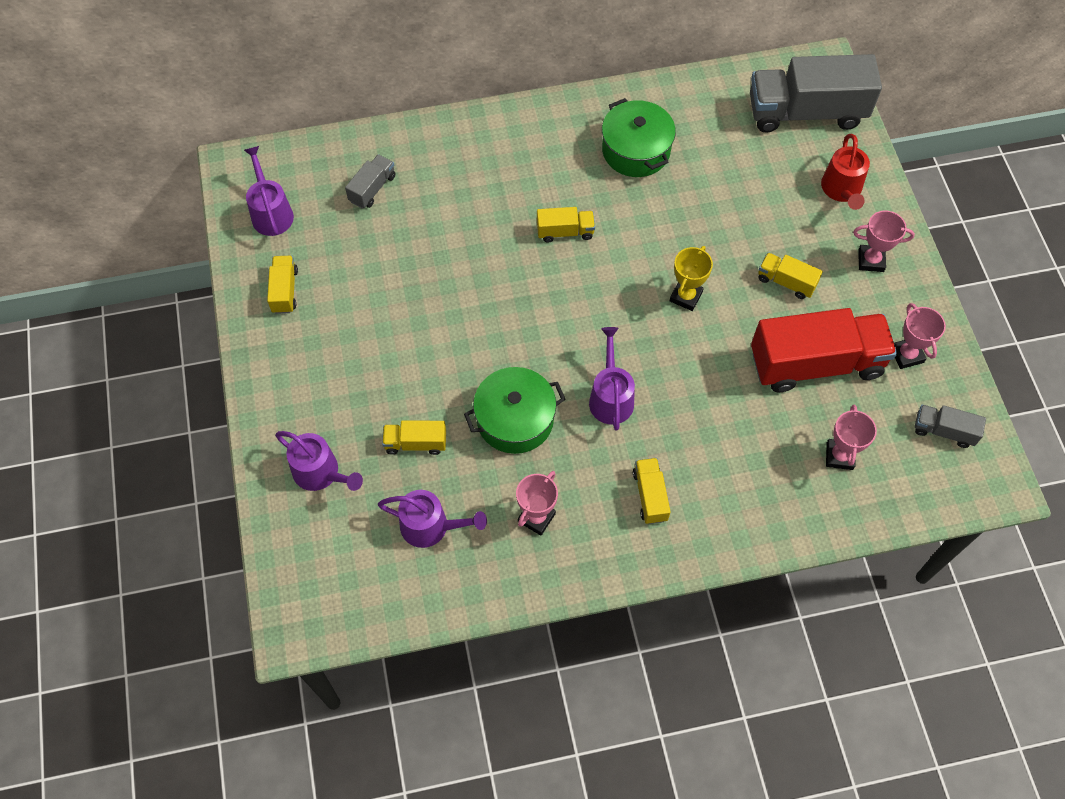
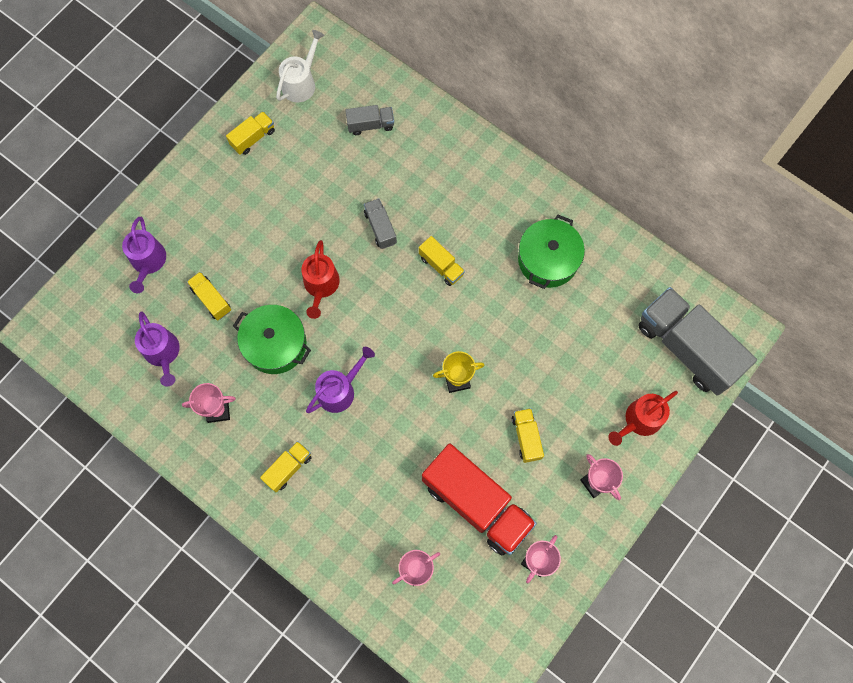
camera: 50 degrees right, 10 degrees up
(271, 213) = (301, 83): purple watering can -> white watering can
(492, 340) = (321, 286): none -> red watering can
(943, 431) = (495, 628): grey truck -> grey truck (380, 228)

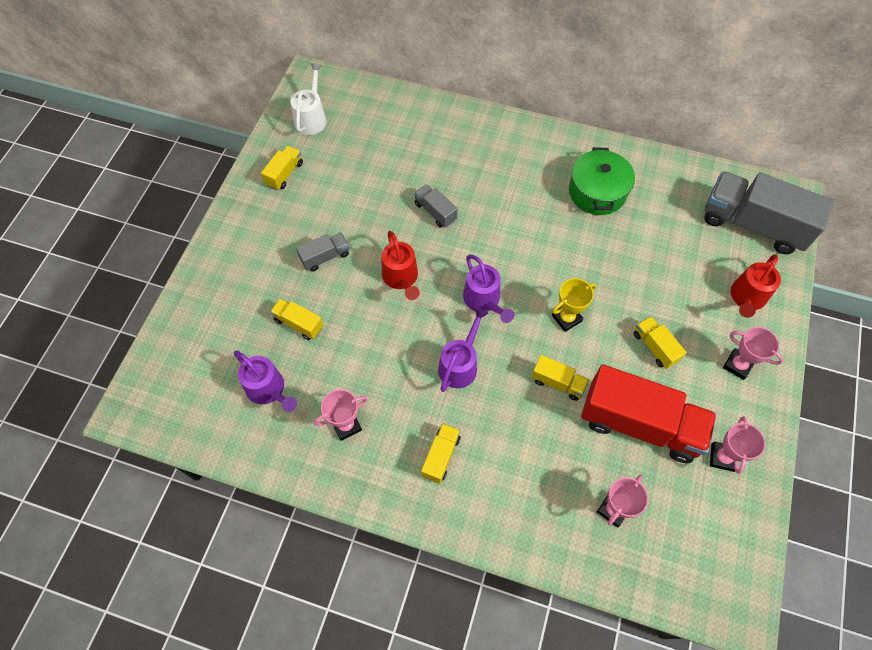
camera: 20 degrees left, 10 degrees down
(148, 262) = (222, 310): purple watering can -> purple watering can (484, 300)
(275, 344) = (379, 344): green pot -> none
(370, 125) = (389, 133): grey truck -> grey truck (325, 257)
(441, 266) = (505, 226): yellow truck -> yellow truck (557, 383)

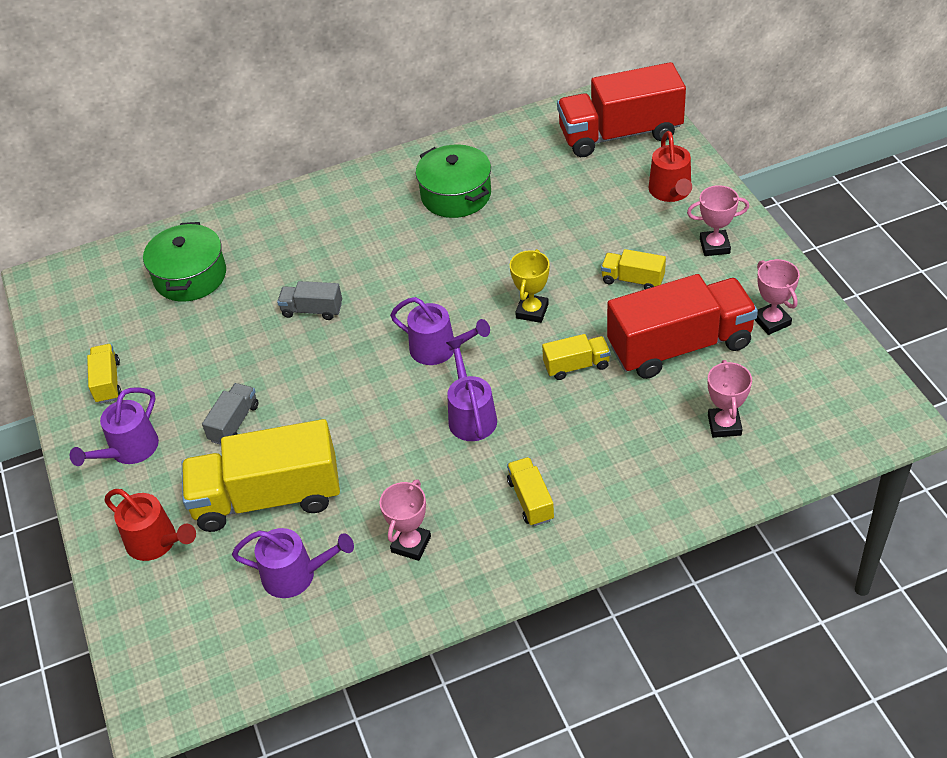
camera: 35 degrees left, 15 degrees down
(257, 229) = (129, 450): none -> purple watering can
(299, 324) = (267, 497): yellow truck -> yellow truck, size x2.18
(311, 118) = (85, 315): white watering can -> none
(389, 134) = (190, 276): none -> green pot
(401, 278) = (335, 386): red watering can -> red watering can (156, 542)
(753, 224) = (620, 134): grey truck -> red truck

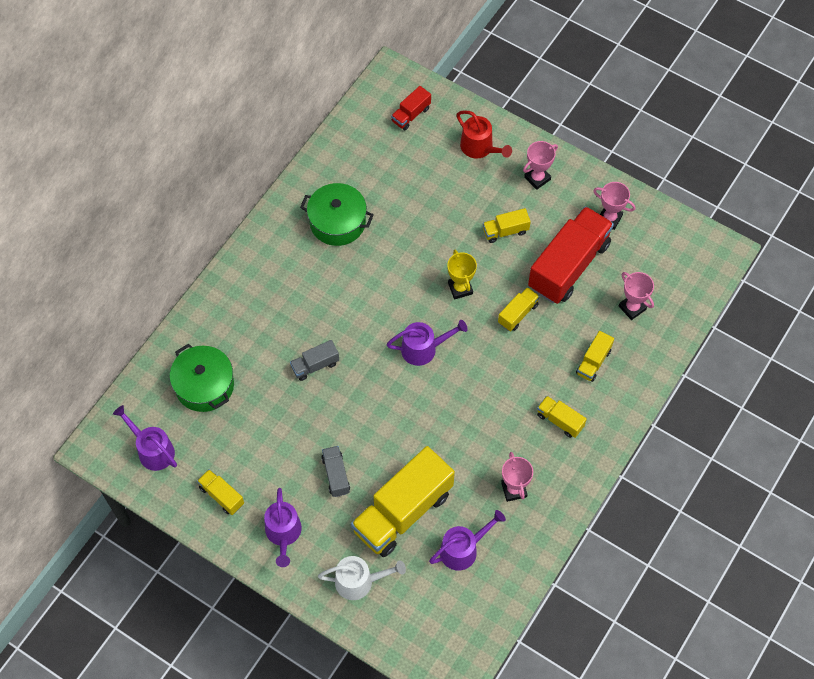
camera: 40 degrees left, 15 degrees up
(156, 542) = (359, 581): red watering can -> white watering can
(471, 416) = (481, 385): purple watering can -> purple watering can (152, 450)
(620, 134) = (411, 115): red truck -> red truck, size x0.46
(626, 458) = (593, 362): none -> yellow truck

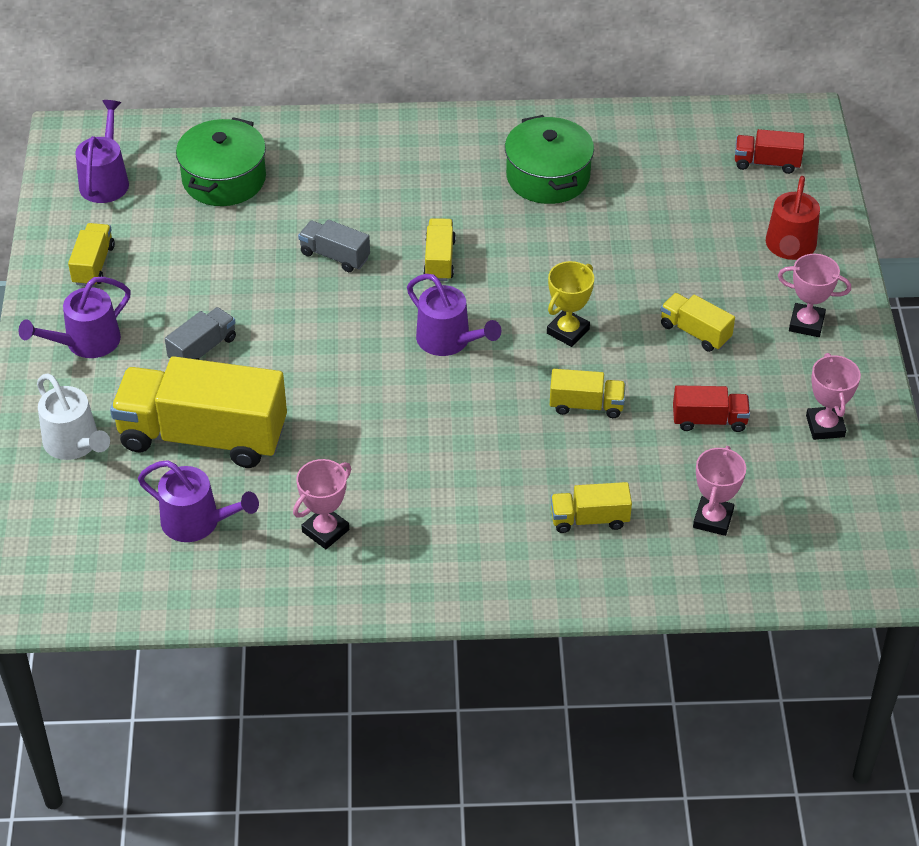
camera: 55 degrees right, 15 degrees down
(560, 420) = (468, 528): yellow truck -> yellow truck (439, 260)
(568, 266) = (709, 420): red truck -> red truck, size x0.46

